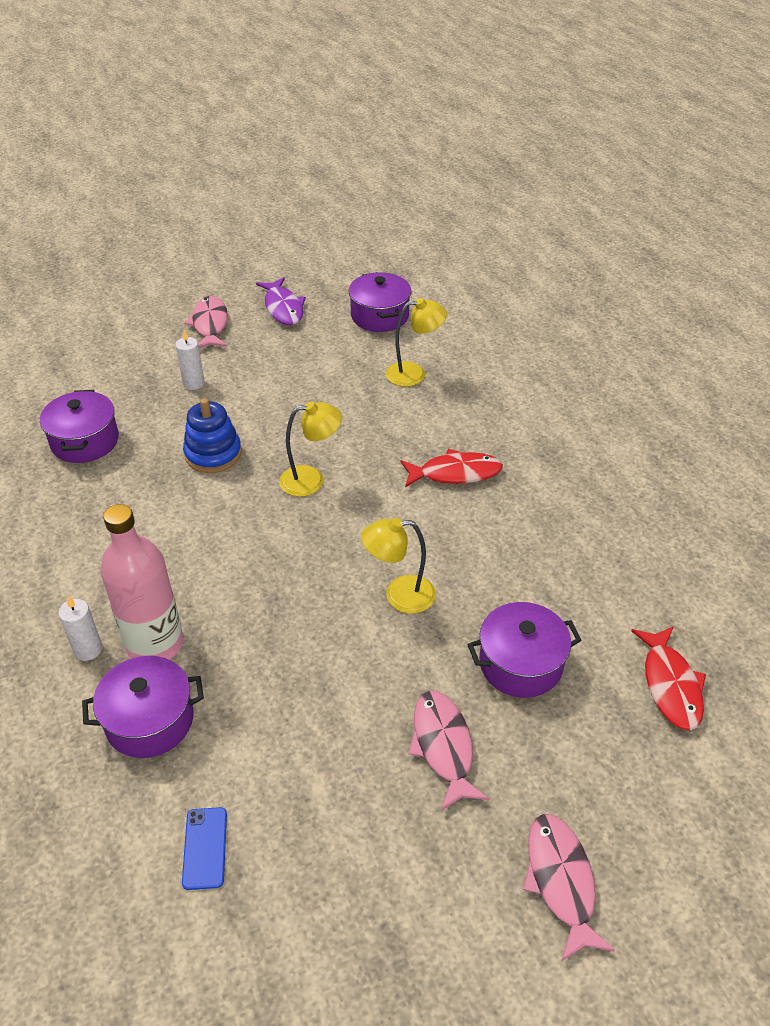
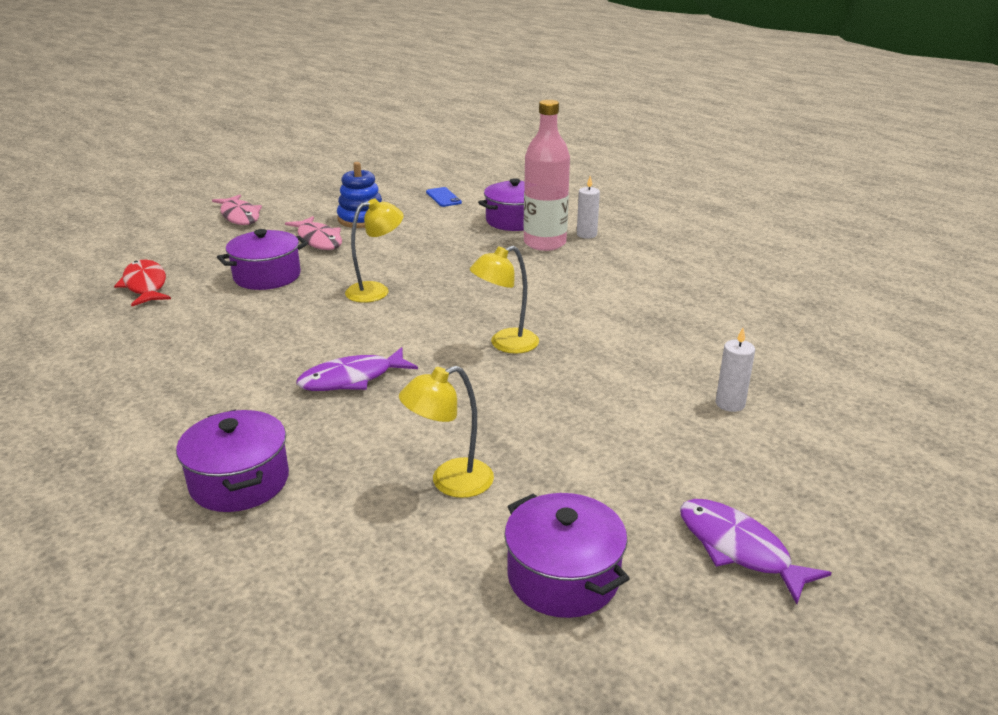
camera: 160 degrees right, 15 degrees down
(85, 441) = (763, 329): purple pot -> purple pot (239, 481)
(210, 324) = (813, 488): pink fish -> none
(213, 454) = (625, 344): blue stacking toy -> blue stacking toy (361, 219)
(455, 473) = (352, 379): red fish -> purple fish

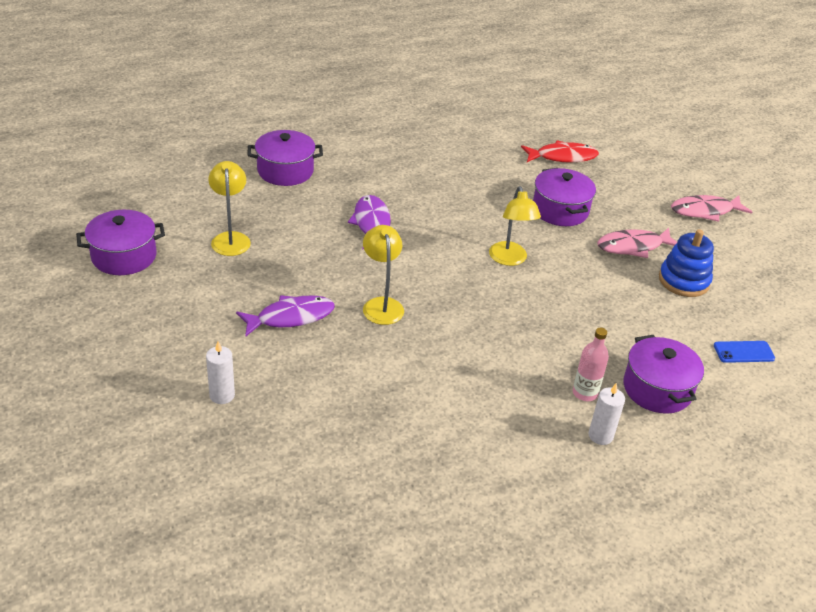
camera: 105 degrees right, 10 degrees up
(544, 243) = (585, 393): pink bottle -> pink bottle, size x0.52
(738, 549) = (86, 328): purple fish -> purple fish (291, 317)

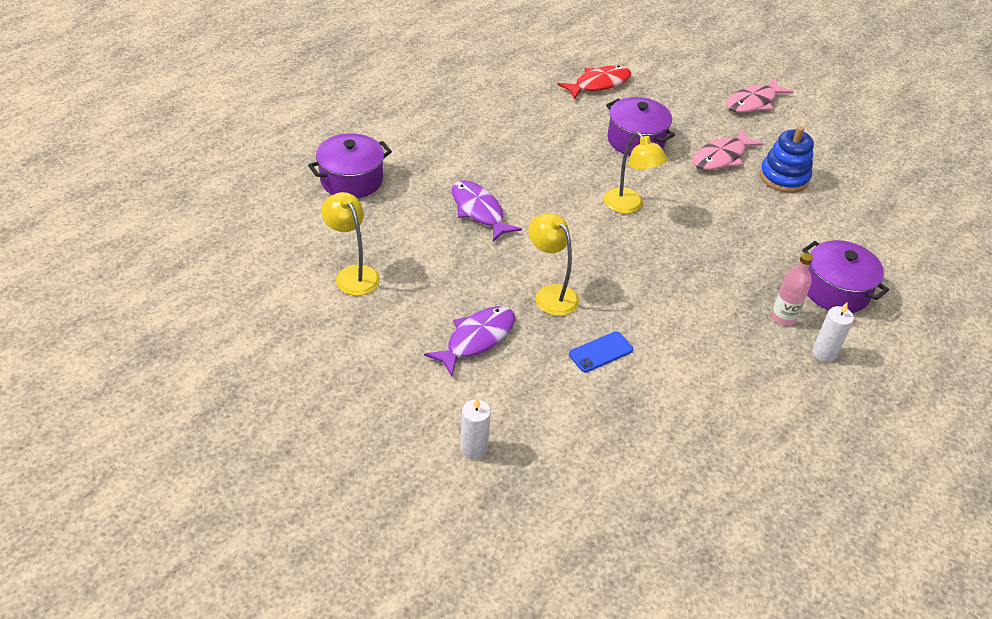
camera: 25 degrees left, 5 degrees up
(124, 256) = (256, 333): purple pot -> none
(743, 352) = (875, 229): blue phone -> blue phone (601, 352)

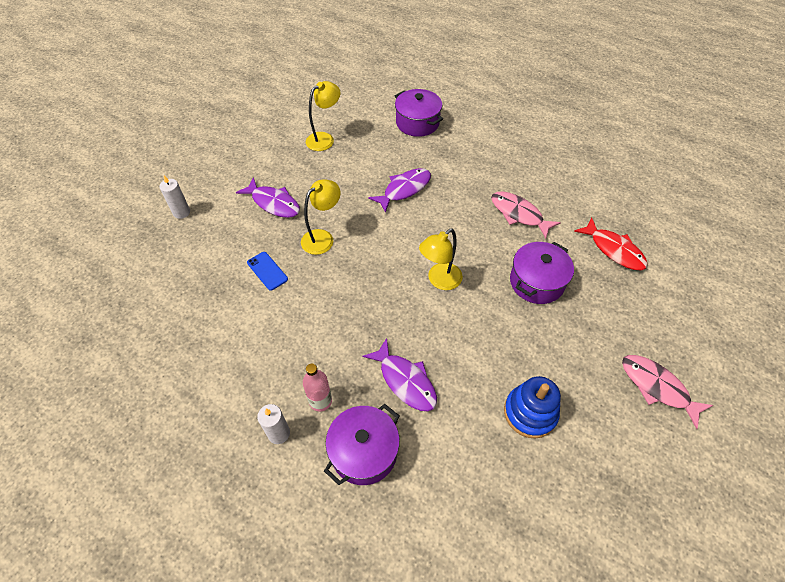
camera: 85 degrees right, 10 degrees up
(721, 157) = (540, 354): pink fish -> pink fish (519, 214)
(755, 251) = (405, 381): none -> purple fish

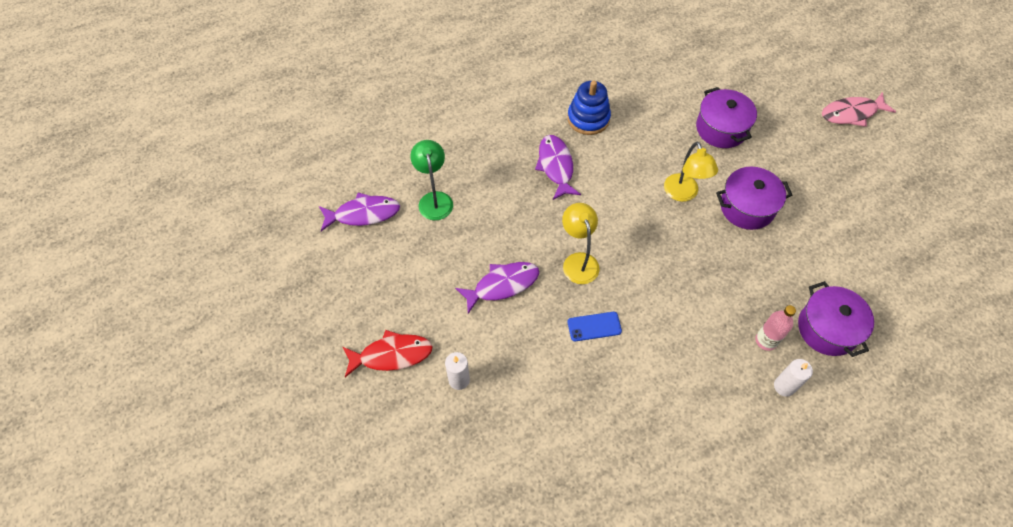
camera: 60 degrees left, 5 degrees up
(325, 139) = (434, 199): yellow lamp -> green lamp
(405, 381) = (774, 269): purple fish -> purple fish (363, 214)
(417, 123) = (468, 111): purple pot -> purple pot (747, 207)
(519, 214) = (641, 99): pink fish -> none
(530, 413) = (839, 200): blue stacking toy -> blue stacking toy (588, 118)
(614, 250) = (716, 61): red fish -> red fish (391, 355)

